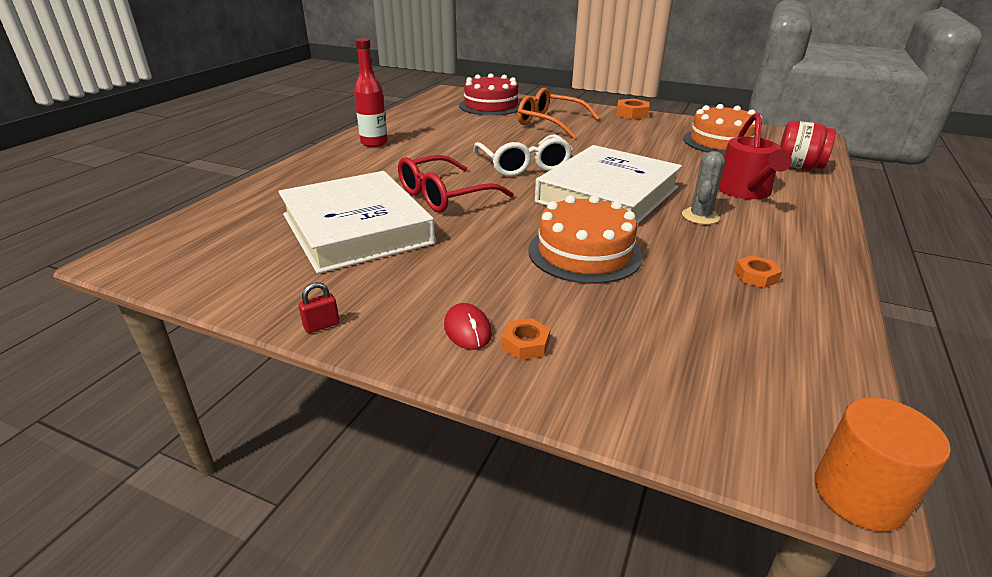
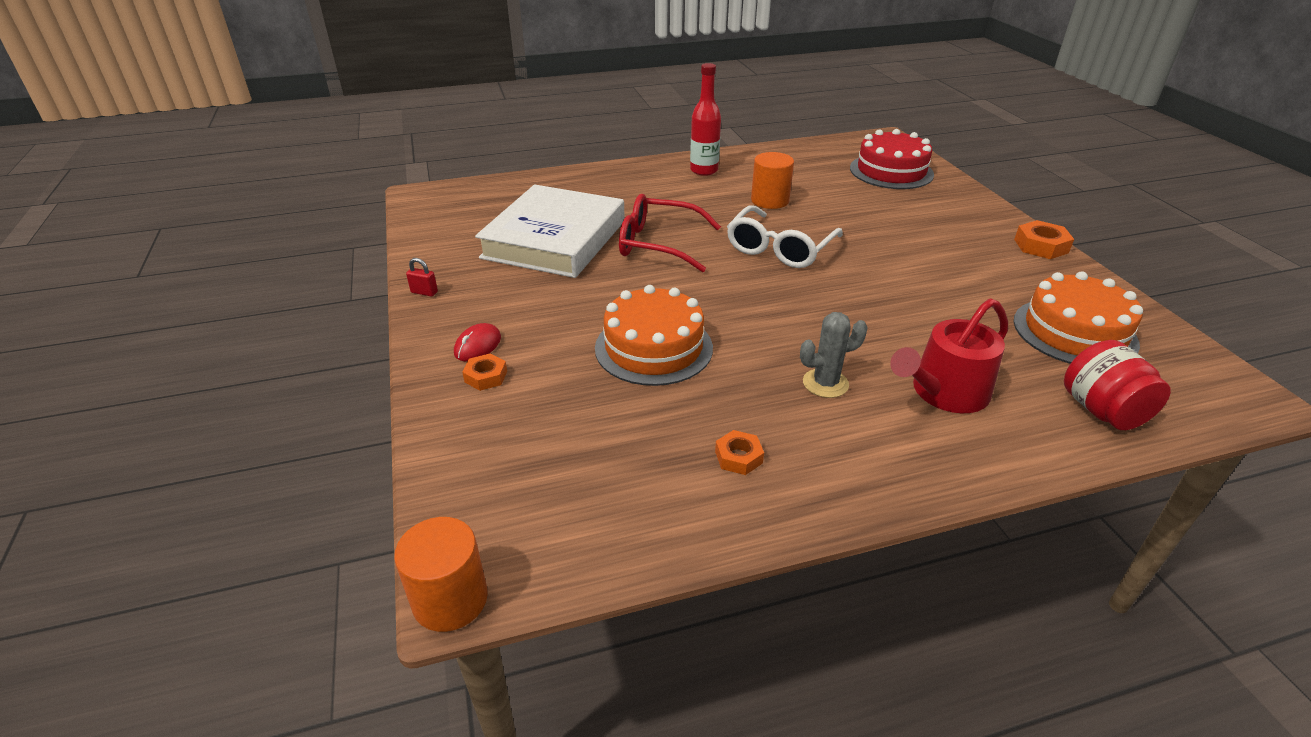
camera: 50 degrees right, 5 degrees up
(458, 143) = (770, 200): none -> orange cylinder
(550, 122) = (910, 216): orange glasses -> none
(607, 194) = (788, 314): white book -> none

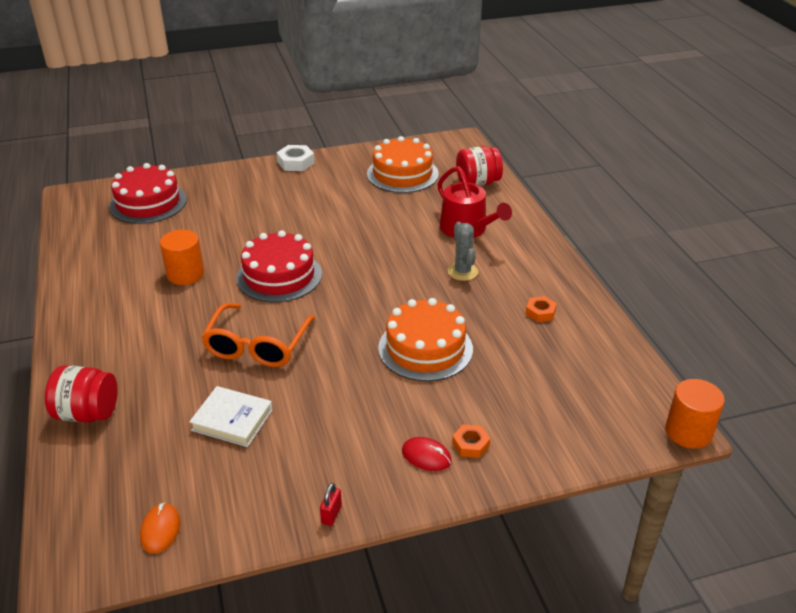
camera: 90 degrees left, 0 degrees up
(441, 221) = (160, 530): none -> orange mouse
(554, 239) = (232, 420): white book -> white book, size x0.48
(575, 181) = (87, 413): none -> red jar
(658, 244) = (257, 345): red glasses -> orange glasses
(704, 170) = (99, 312): red bottle -> none
(779, 249) = (279, 276): white glasses -> red cake
(1041, 246) = (296, 162): orange nut -> white nut

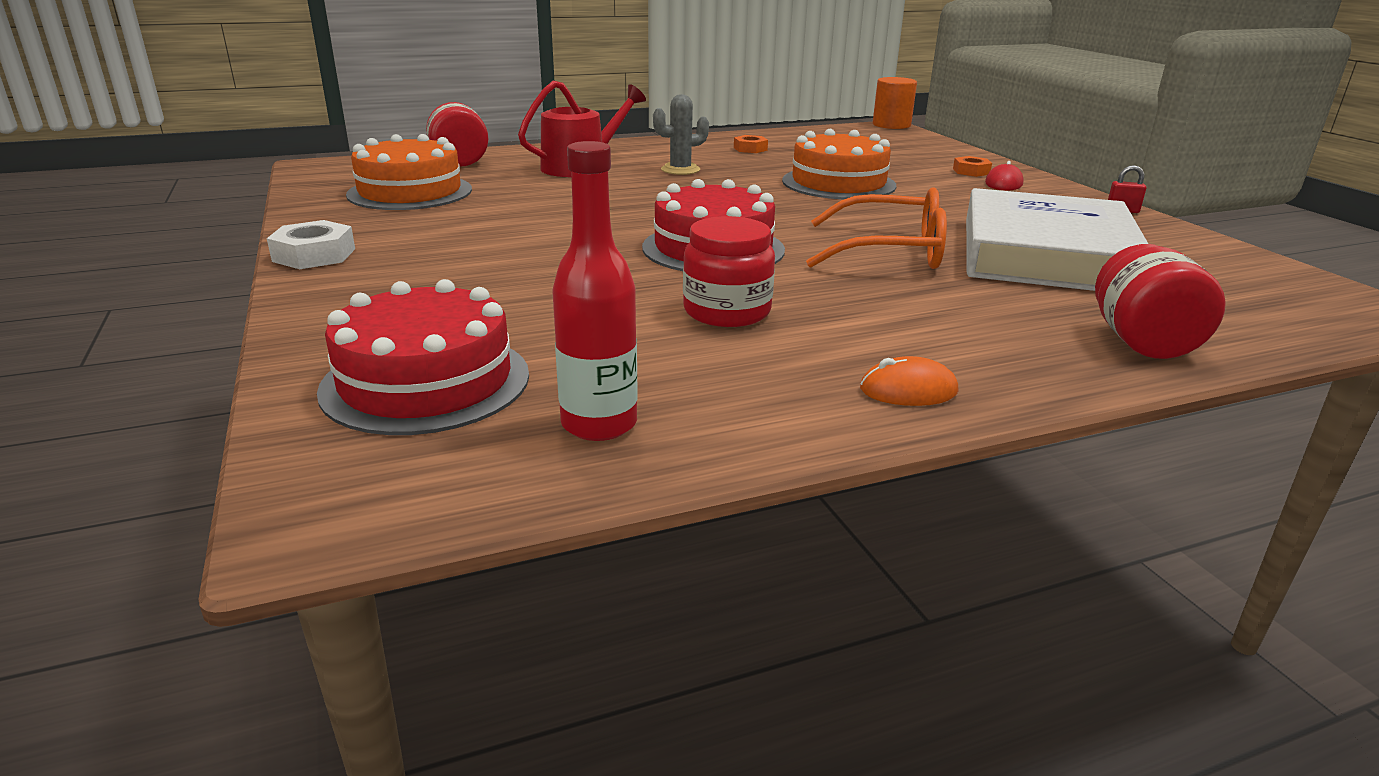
camera: 95 degrees left, 10 degrees down
(96, 239) = (599, 424): none -> red bottle
(160, 530) = (1256, 274): orange mouse -> orange mouse (908, 390)
(185, 274) = (727, 311): orange cylinder -> red jar
(232, 420) = (1045, 255): white book -> white book, size x2.08

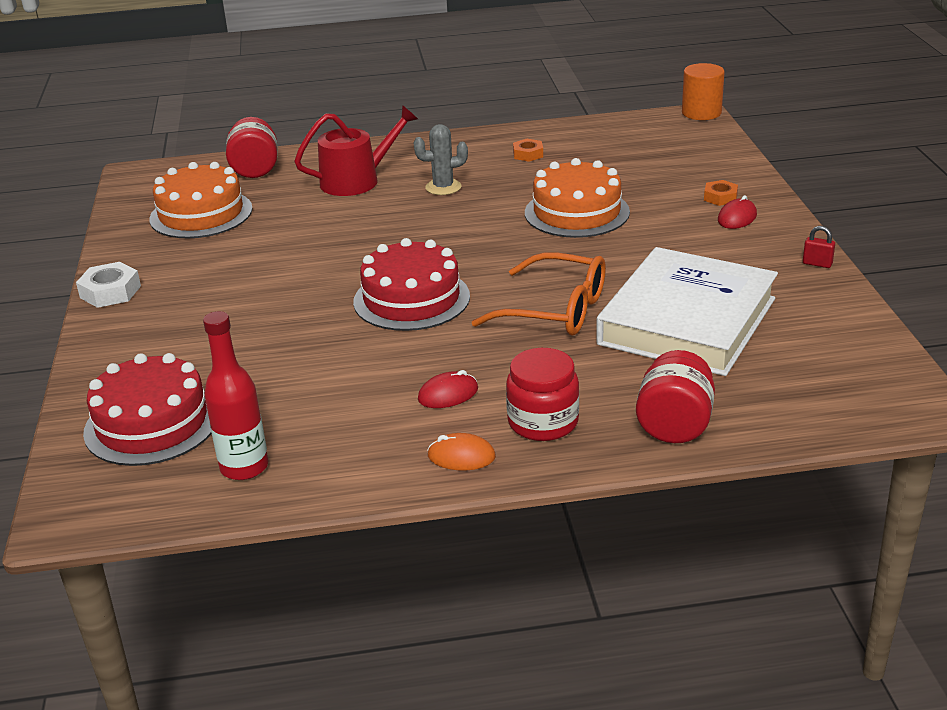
camera: 15 degrees right, 5 degrees up
(727, 311) = (381, 372): red jar -> red jar (543, 422)
(832, 328) = (448, 394): none -> red mouse

